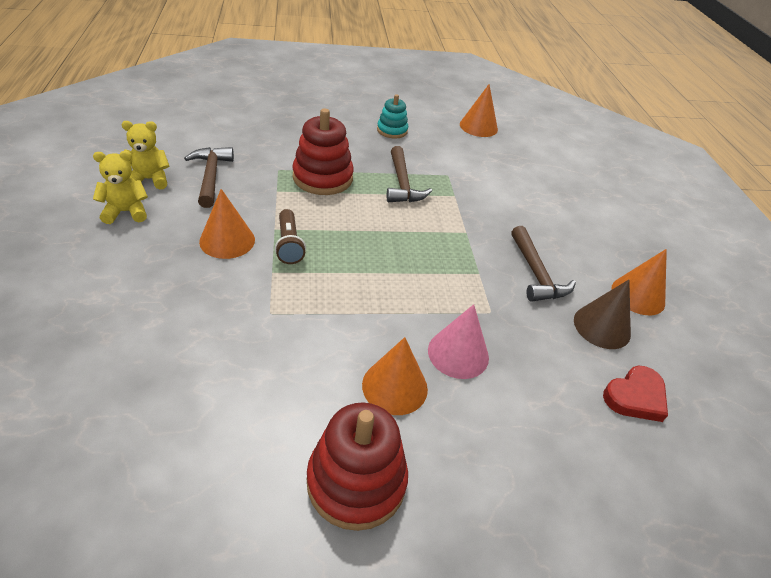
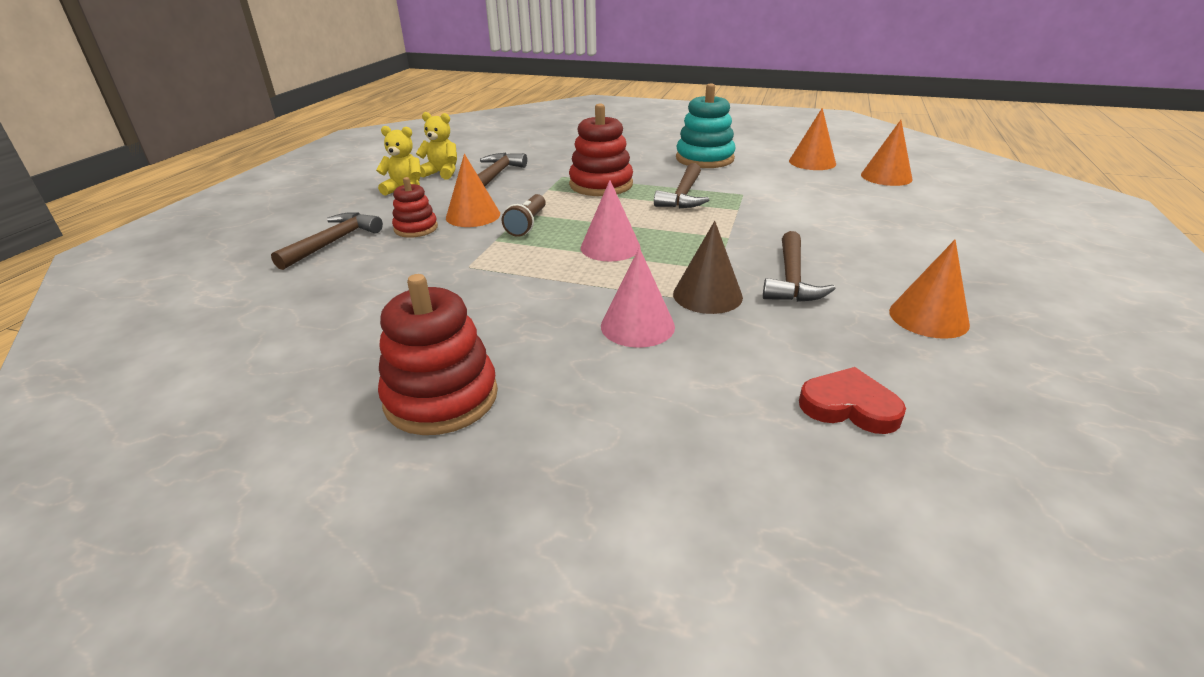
camera: 30 degrees right, 10 degrees down
(102, 307) = (333, 242): none -> brown hammer
(180, 269) = (416, 228): none -> red stacking toy
(381, 262) = (610, 247): none -> pink cone
(392, 130) = (704, 159): turquoise stacking toy -> turquoise stacking toy, size x1.70
(395, 386) = (544, 337): orange cone -> orange cone (886, 177)
(602, 326) = (849, 336): brown cone -> brown cone (707, 295)
(635, 397) = (849, 406): red heart -> red heart turned 150 degrees counterclockwise

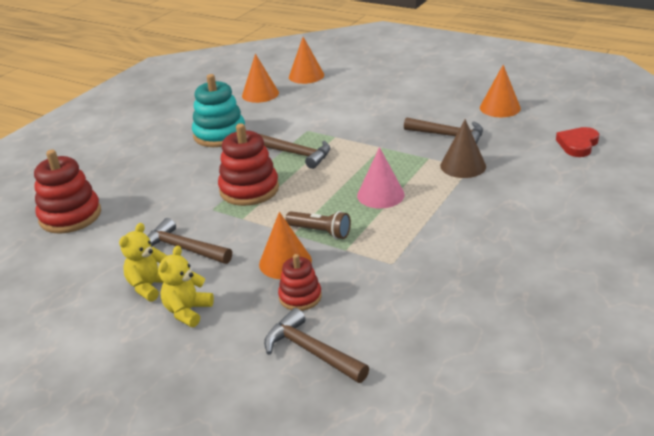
camera: 75 degrees left, 0 degrees up
(441, 397) = (573, 270): red stacking toy -> red stacking toy (70, 216)
(637, 326) = (496, 194): pink cone -> none

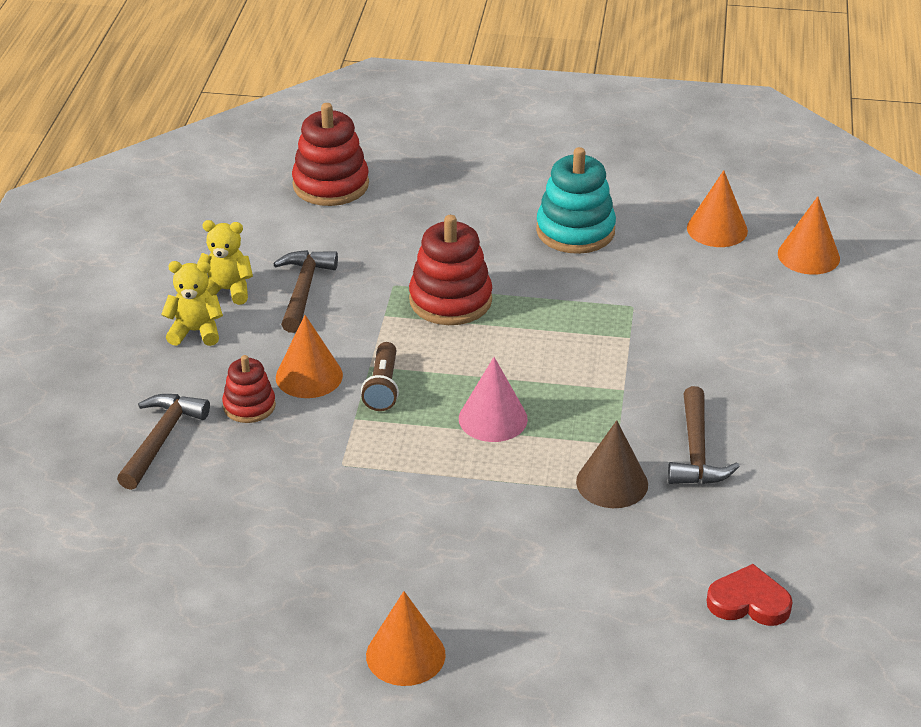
camera: 65 degrees right, 5 degrees up
(297, 154) = (560, 315): brown hammer -> none
(500, 108) = (828, 492): orange cone -> orange cone (405, 655)

